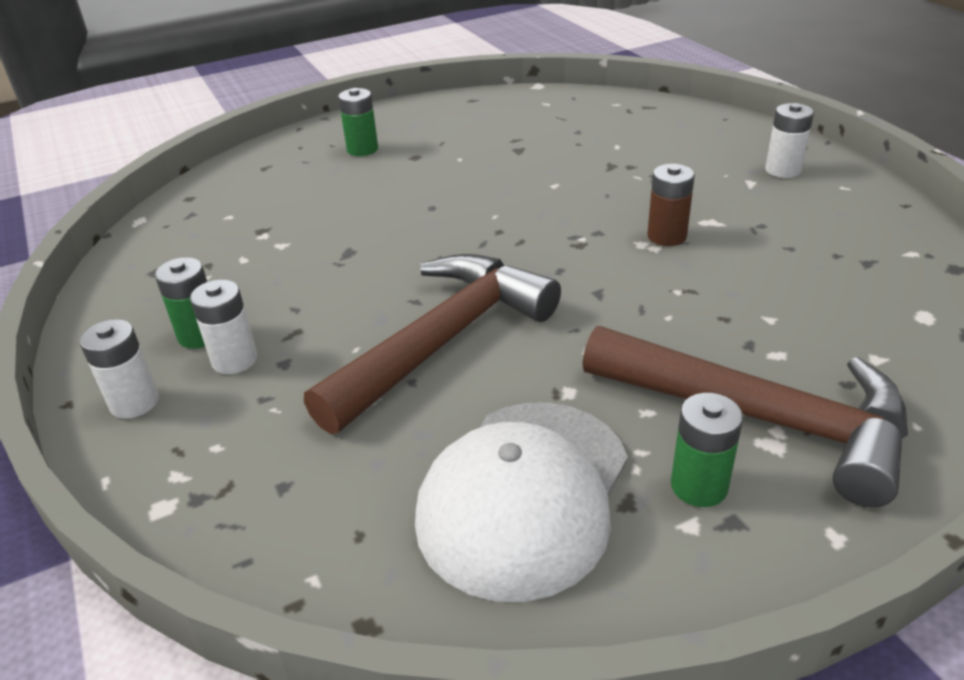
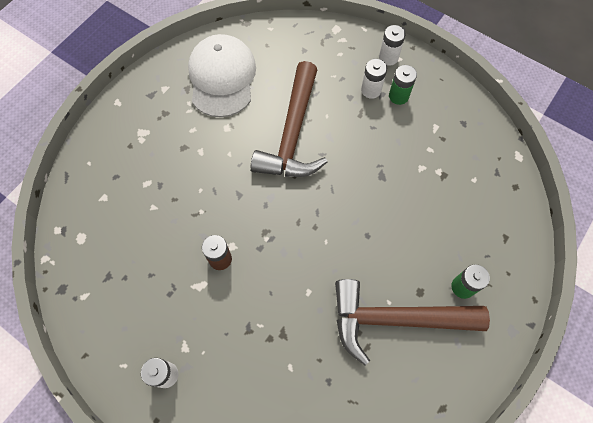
camera: 150 degrees right, 30 degrees up
(699, 486) = (165, 104): green battery -> none
(761, 418) = (148, 143): brown hammer -> brown hammer (395, 319)

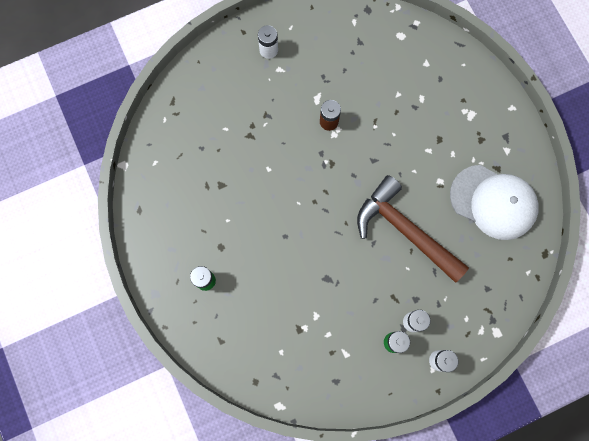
camera: 120 degrees right, 10 degrees up
(395, 319) = (213, 216): brown hammer -> none

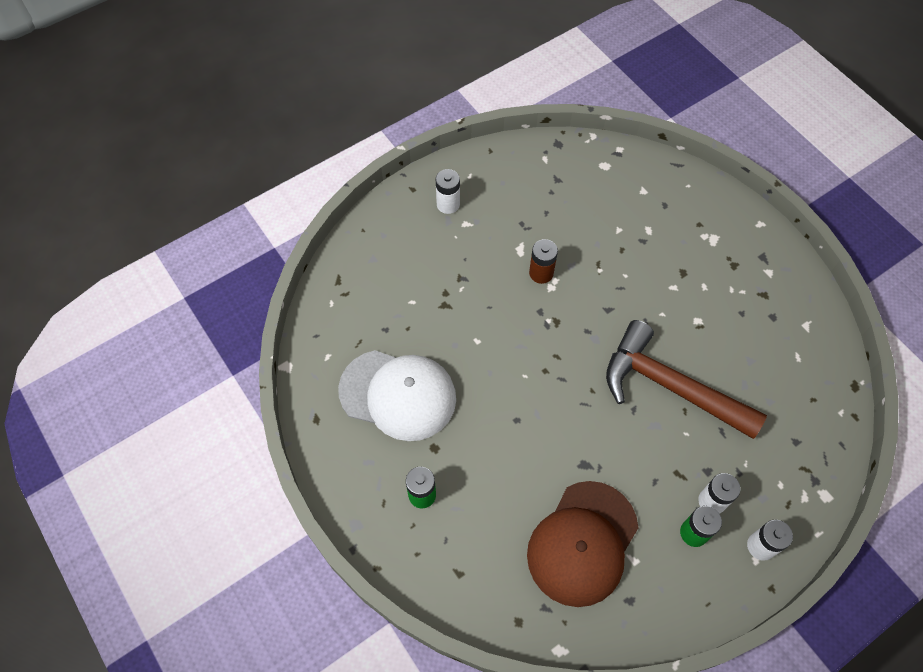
camera: 10 degrees left, 15 degrees down
(312, 335) = (582, 543): none -> brown cap
(493, 202) = (771, 334): white cap -> white cap (398, 394)

